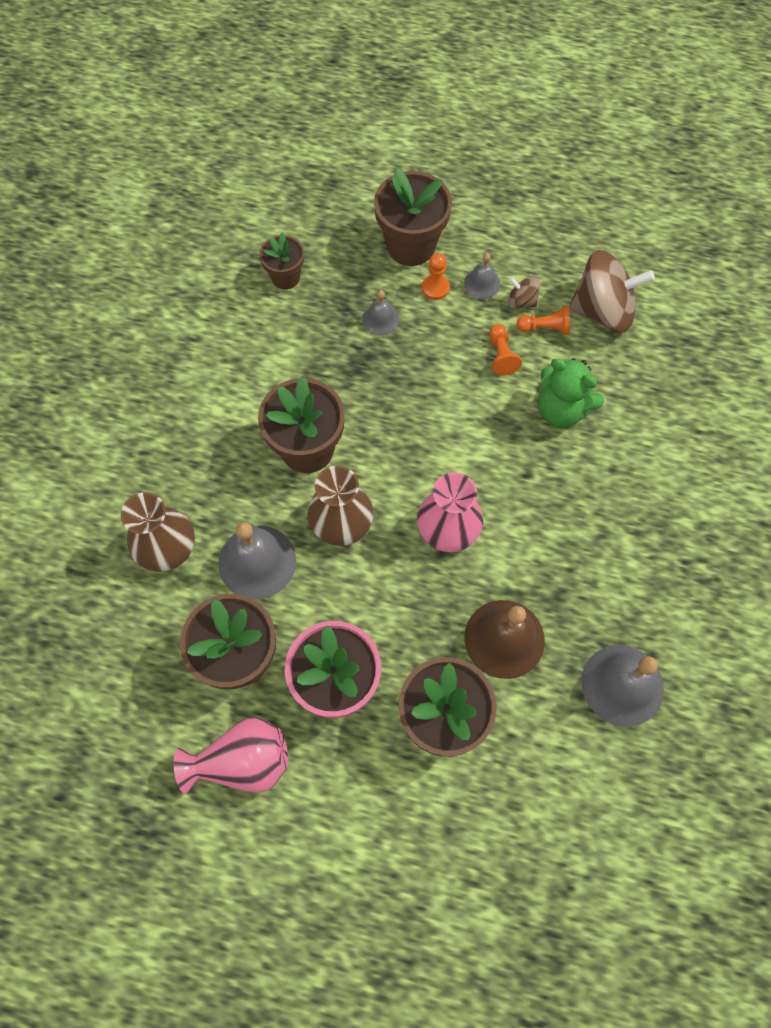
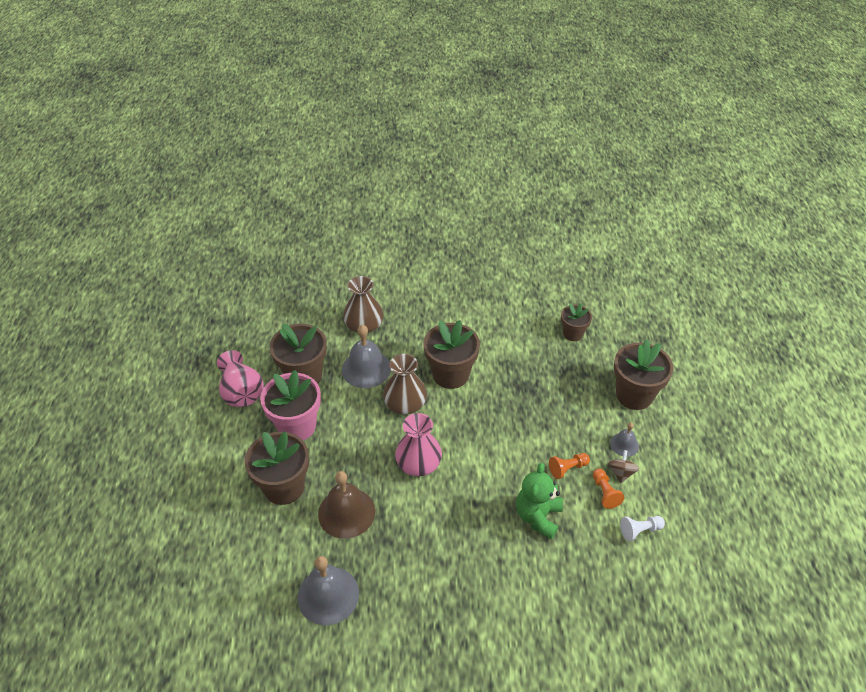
camera: 75 degrees right, 20 degrees down
(381, 319) = (564, 391): grey bell -> none
(435, 288) = (606, 417): orange pawn -> none
(602, 311) = (640, 530): brown spinning top -> white pawn

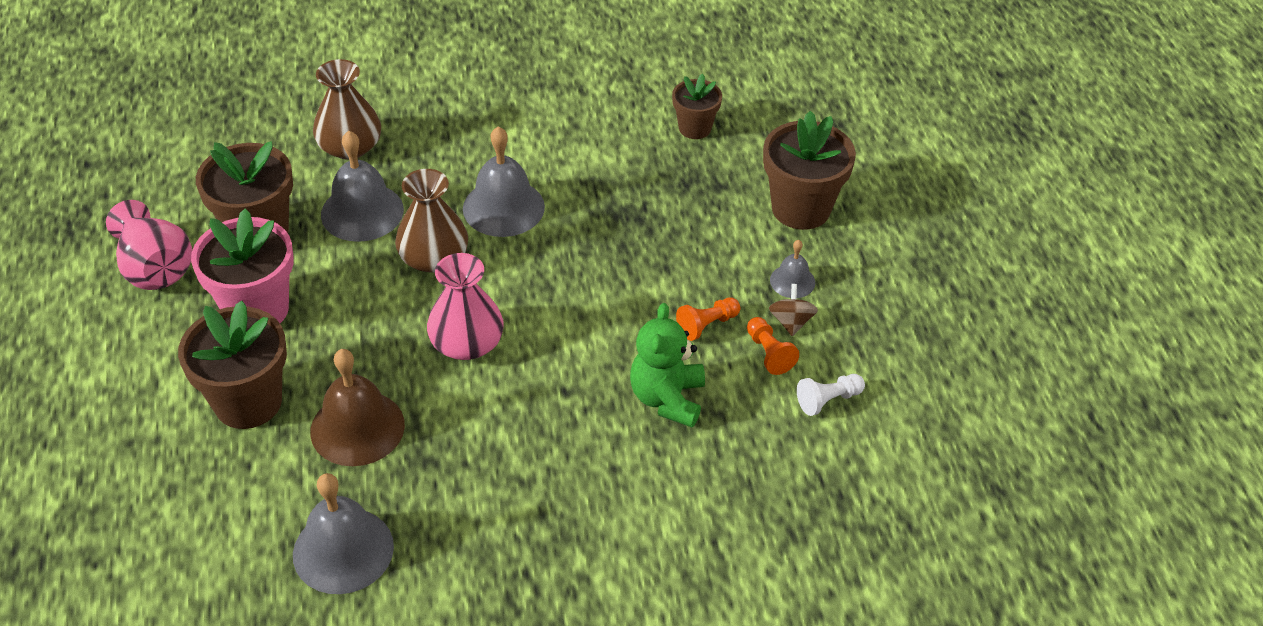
camera: 10 degrees left, 0 degrees up
(450, 374) = (503, 207): brown flower pot -> grey bell

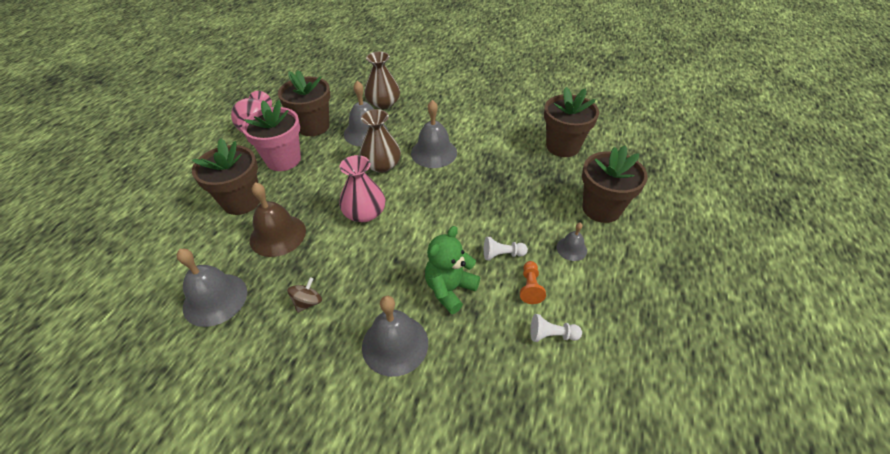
camera: 30 degrees right, 0 degrees up
(643, 494) = (395, 344): none -> grey bell
(695, 128) = (562, 146): brown flower pot -> brown flower pot, size x1.72
(707, 325) = (502, 254): orange pawn -> white pawn
(791, 322) = (556, 273): brown spinning top -> brown spinning top (307, 302)

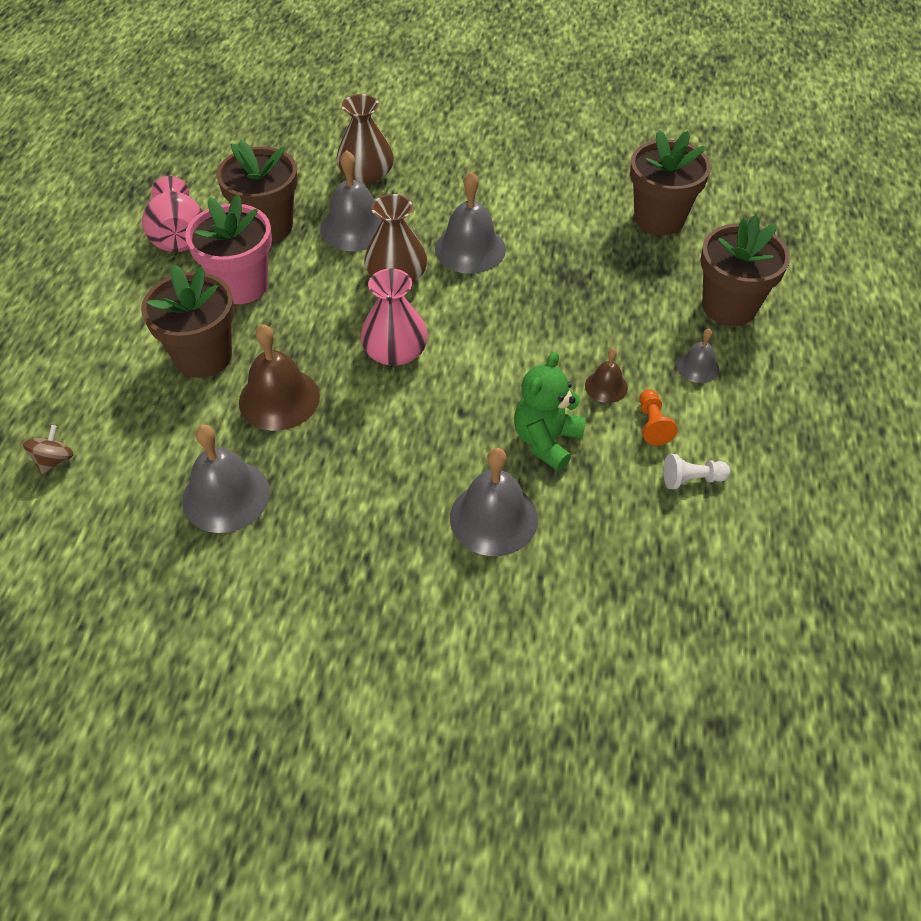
camera: 10 degrees left, 5 degrees up
(307, 302) = (358, 483): brown spinning top -> brown spinning top (54, 460)
(502, 254) = (606, 386): white pawn -> brown bell

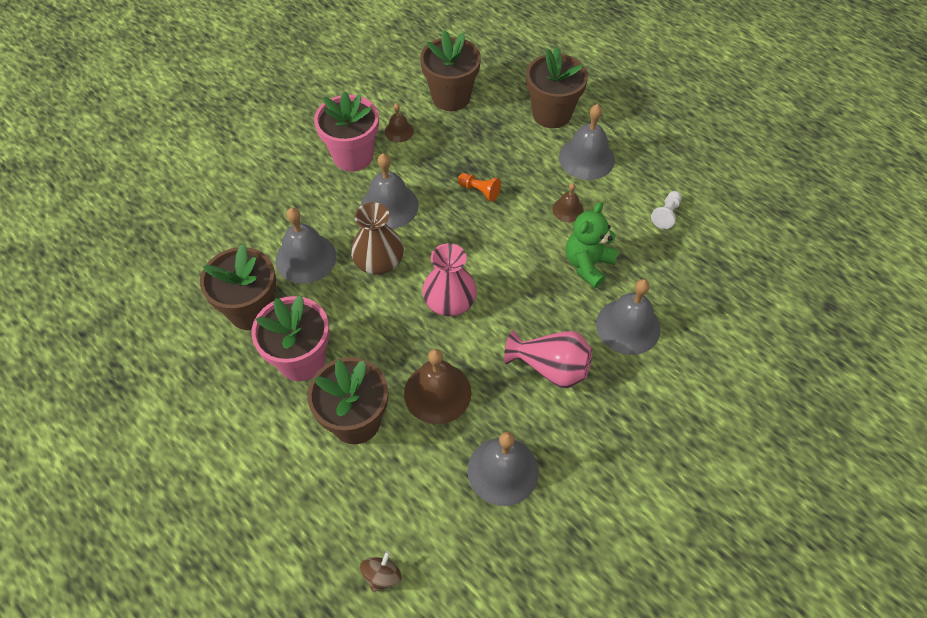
camera: 55 degrees left, 5 degrees up
(54, 460) = (382, 575): brown spinning top -> brown spinning top turned 60 degrees clockwise
(179, 236) = (205, 374): pink vase -> pink vase (550, 368)
(366, 175) = (256, 221): brown vase -> none
(505, 193) = (353, 156): none -> pink flower pot
(546, 441) = (588, 264): green teddy bear -> green teddy bear turned 60 degrees clockwise
(571, 206) = (399, 131): none -> brown bell
(652, 424) = (613, 206): orange pawn -> orange pawn (479, 191)
(698, 367) = (586, 158): grey bell -> grey bell, size x1.88

